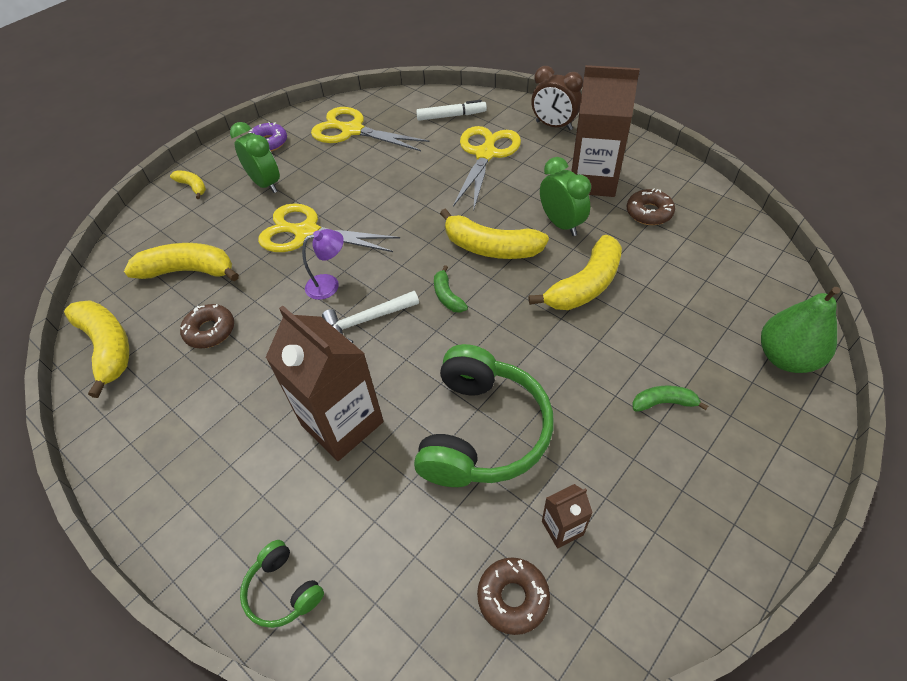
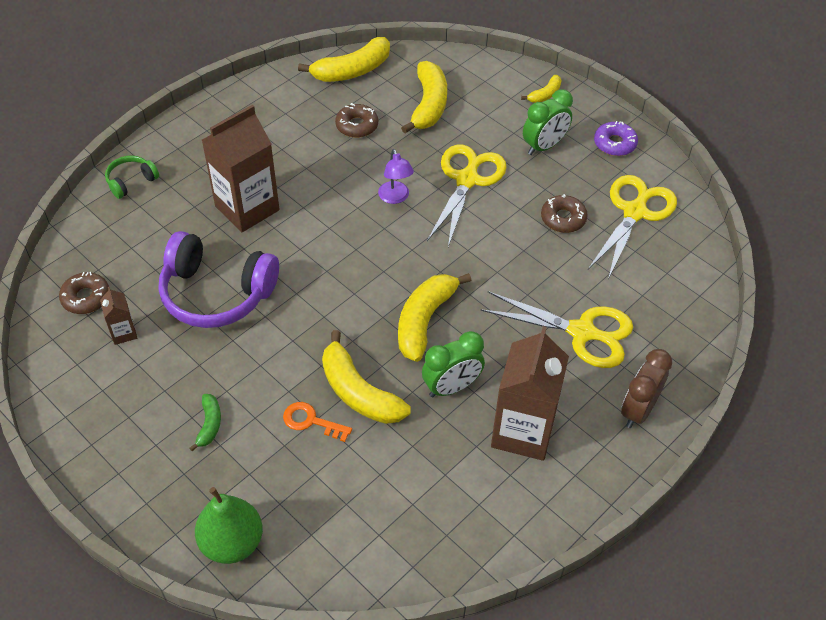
camera: 90 degrees right, 0 degrees up
(367, 320) = (347, 223): white hammer -> none
(447, 296) = (365, 281): green banana -> none
(451, 116) = (662, 305): white marker -> none
(482, 431) = (216, 293): green headphones -> purple headphones
(629, 316) = (311, 421): none -> orange key
(649, 213) = (459, 476): brown donut -> brown donut (563, 218)

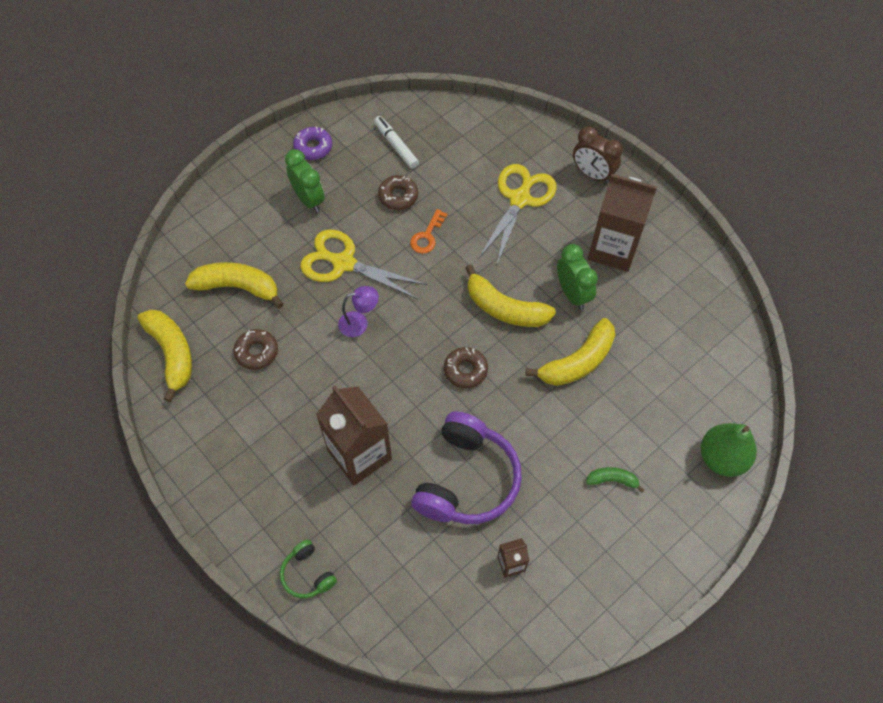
camera: 85 degrees left, 10 degrees up
(86, 298) = (466, 605): brown donut -> brown donut (465, 370)
(311, 421) = (607, 398): orange key -> orange key (427, 236)
(545, 95) = (240, 190): yellow banana -> none
(635, 212) = (396, 145): yellow scissors -> white marker

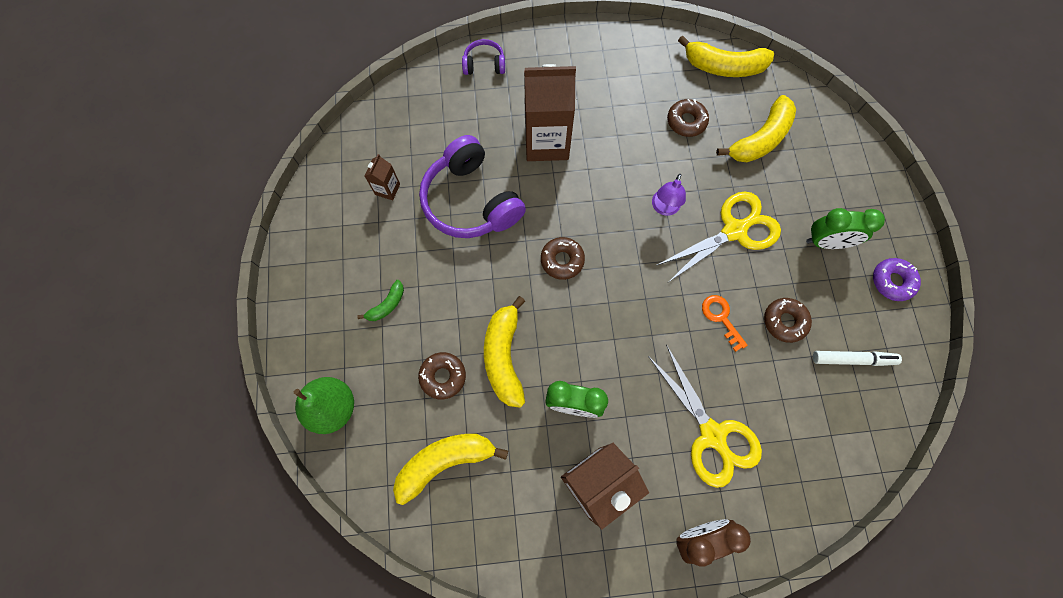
camera: 125 degrees right, 10 degrees up
(307, 574) = (484, 64): green headphones -> purple headphones
(505, 308) = (598, 333): yellow banana -> yellow banana (445, 462)
(629, 394) = (443, 376): none -> brown donut

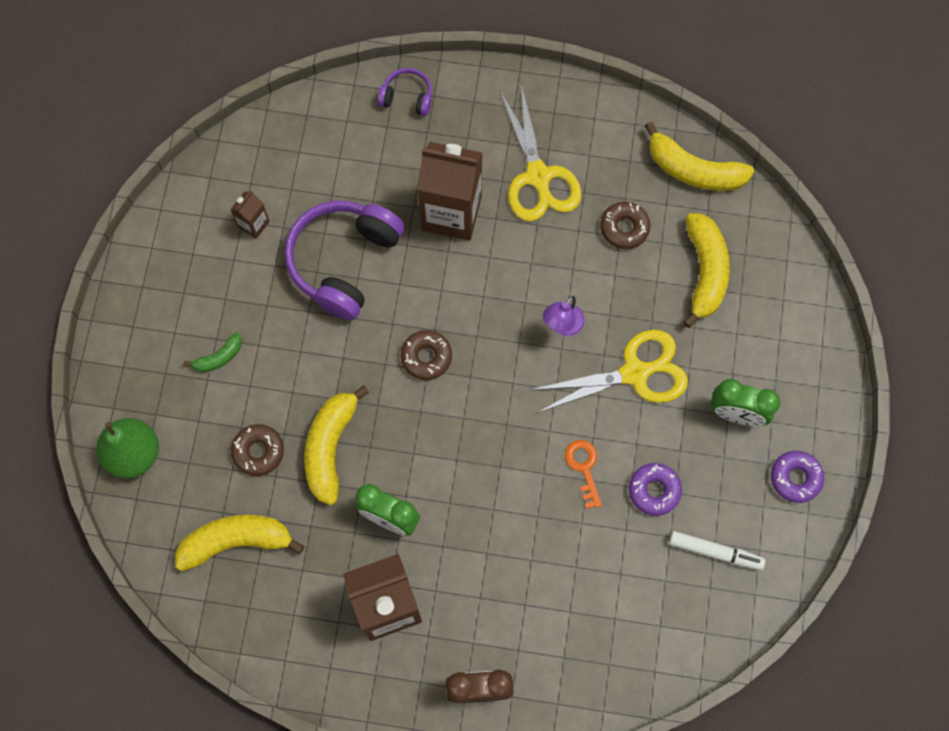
camera: 15 degrees right, 0 degrees up
(471, 201) = (344, 262): purple headphones -> purple headphones turned 45 degrees clockwise
(712, 435) = (529, 590): yellow scissors -> yellow scissors (538, 176)
(760, 139) = (705, 272): yellow banana -> yellow banana turned 60 degrees counterclockwise
(784, 321) = (654, 490): brown donut -> purple donut

